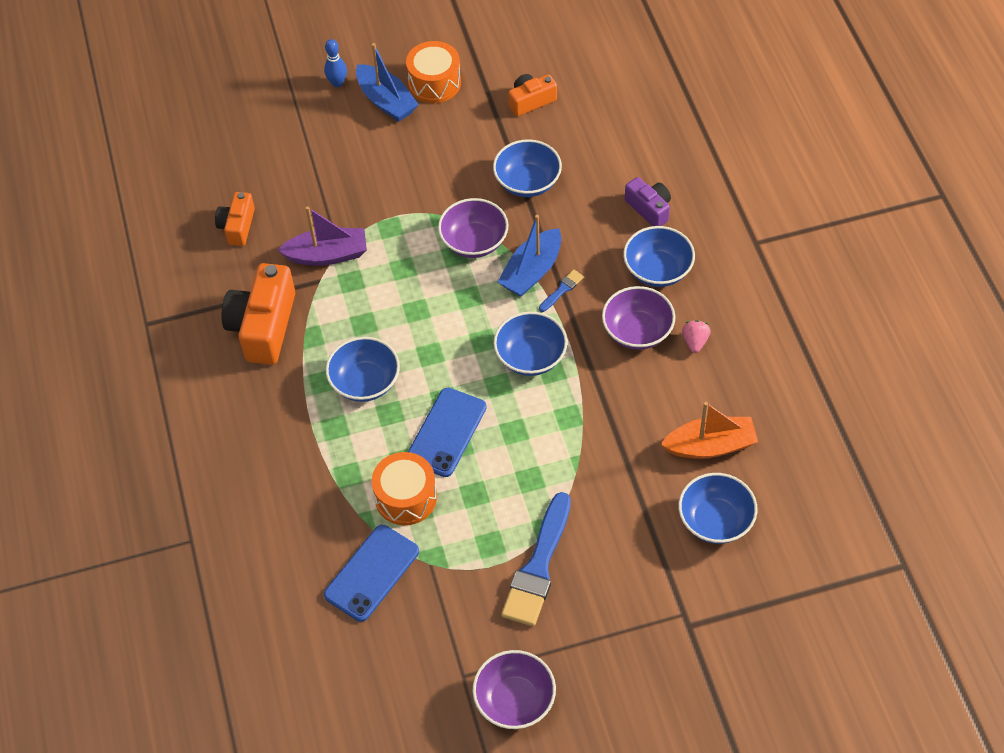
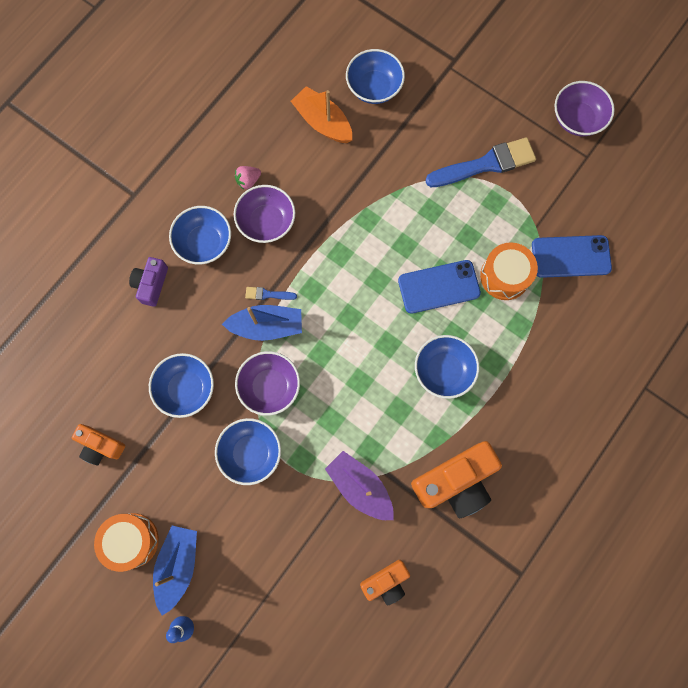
camera: 130 degrees left, 20 degrees up
(530, 357) = (339, 276): blue bowl -> blue bowl (251, 453)

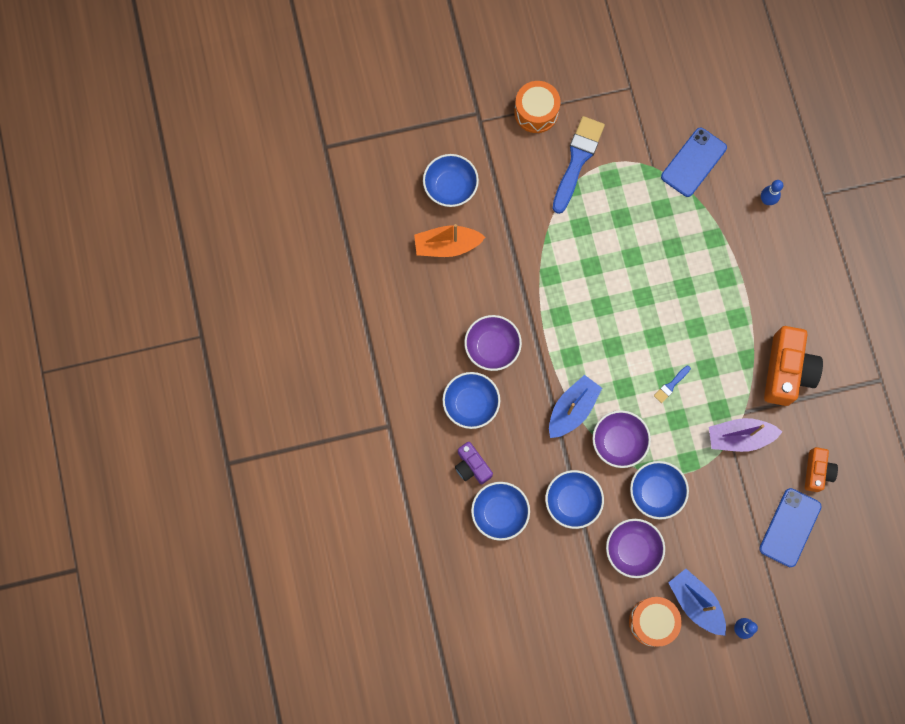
camera: 50 degrees left, 0 degrees up
(101, 446) = (566, 593): orange camera -> none
(248, 181) = (448, 335): pink strawberry -> none
(268, 294) = (549, 390): blue brush -> blue brush (671, 385)
(439, 287) = (641, 268): blue phone -> blue phone (790, 527)
(443, 370) = (704, 315): blue bowl -> blue bowl (499, 513)
(505, 276) = (671, 218): orange drum -> orange drum (536, 112)
(577, 119) = (596, 70): purple bowl -> purple bowl (632, 549)
(594, 343) = (767, 200): none -> blue bowling pin

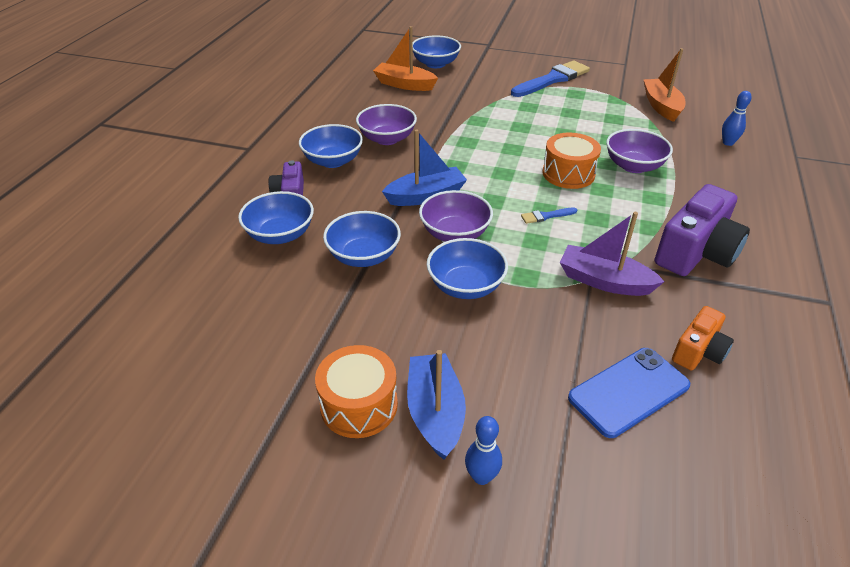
camera: 30 degrees right, 35 degrees down
(536, 112) = (536, 54): orange drum -> orange drum (568, 174)
(632, 549) = (395, 322): purple bowl -> purple bowl (633, 166)
(693, 162) = (661, 106): blue phone -> orange boat
(787, 371) = (696, 252): orange camera -> purple camera

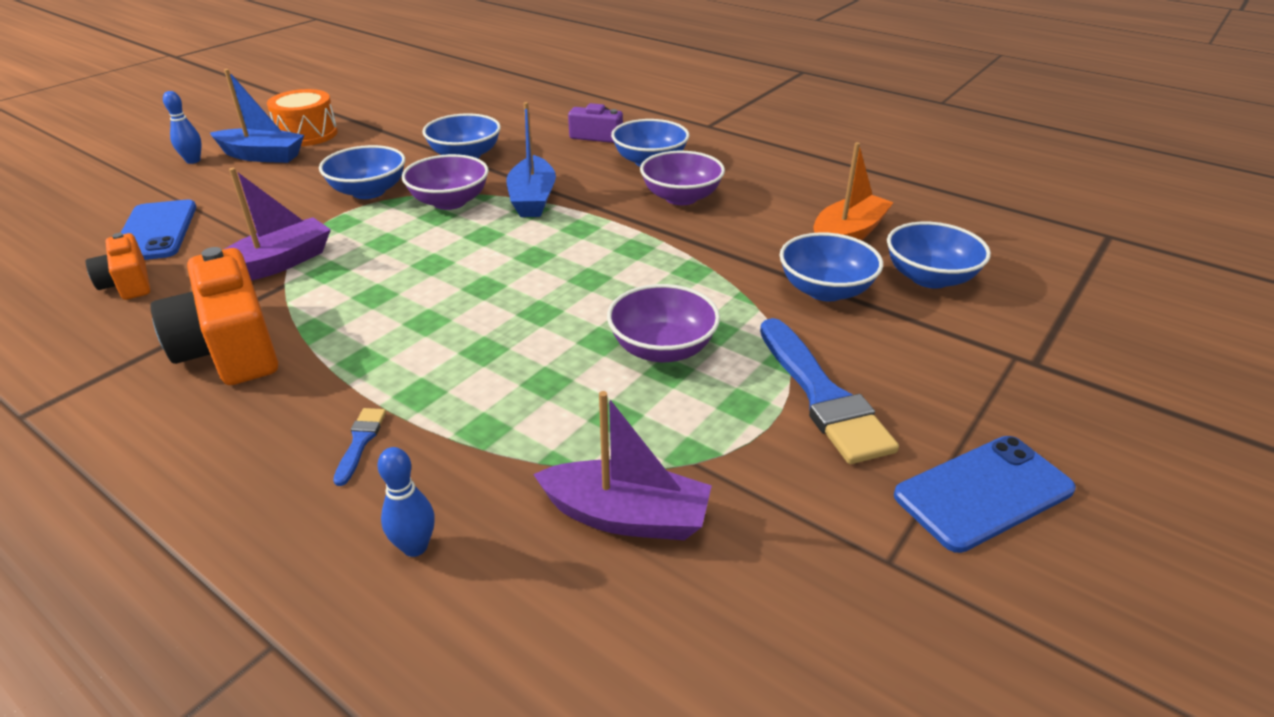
camera: 110 degrees right, 5 degrees down
(280, 234) = (535, 127): blue bowl -> blue bowl (825, 290)
(546, 216) = (419, 261): blue brush -> blue brush (360, 442)
(568, 174) = (489, 306): orange drum -> none
(576, 51) = (983, 493): none -> blue phone
(633, 166) = (453, 376): purple bowl -> purple bowl (662, 349)
(661, 106) = (626, 516): orange boat -> purple boat
(696, 252) = (230, 347): purple camera -> orange camera

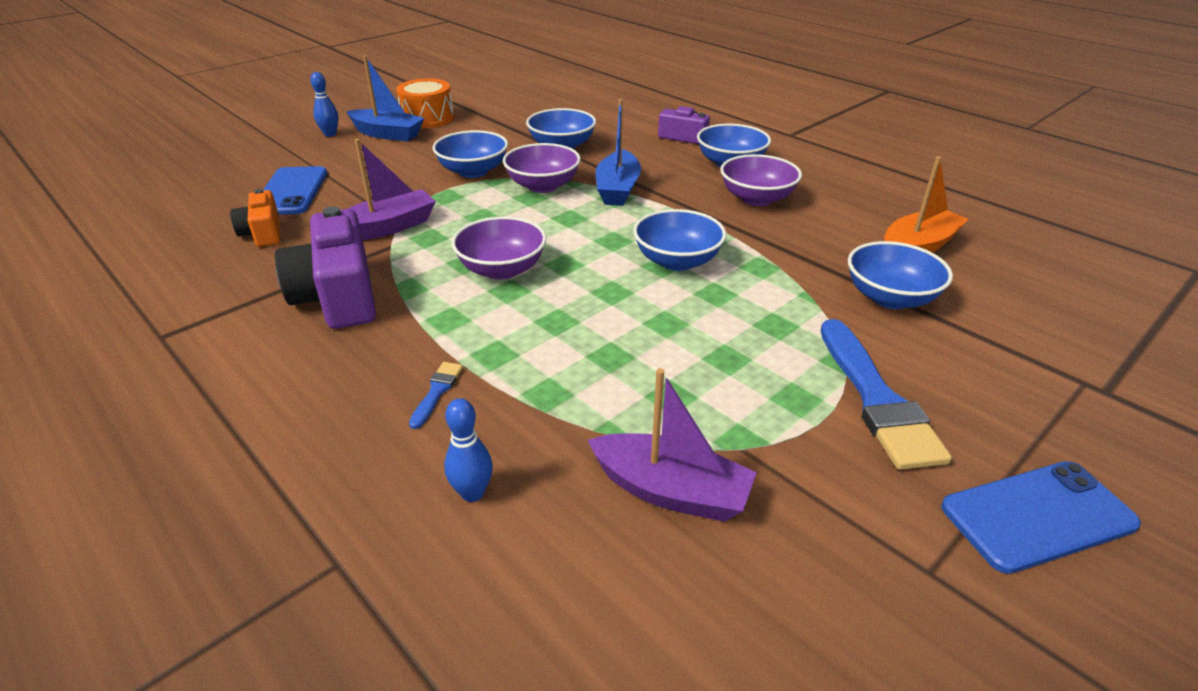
camera: 10 degrees right, 0 degrees up
(230, 347) = (338, 296): orange camera -> purple camera
(662, 349) = (723, 337): purple bowl -> purple bowl (502, 269)
(929, 278) = (999, 296): blue bowl -> blue bowl (677, 261)

